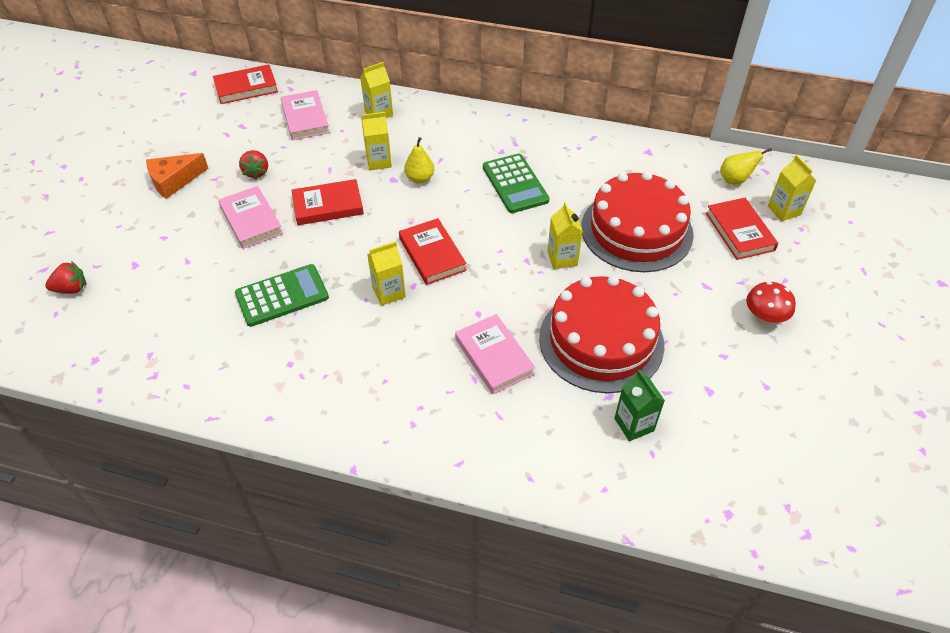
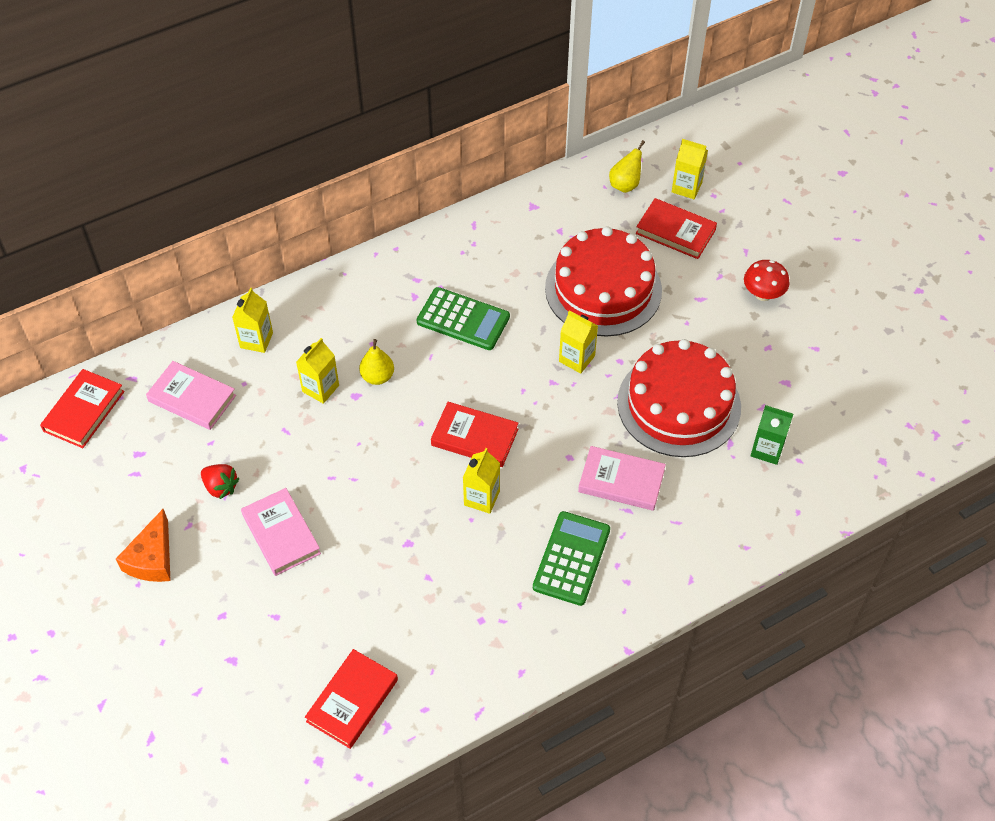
camera: 45 degrees left, 5 degrees up
(71, 289) = (206, 729): red strawberry -> none
(251, 220) = (281, 534): pink book -> pink book turned 45 degrees clockwise
(282, 296) = (400, 574): green calculator -> green calculator (571, 558)
(328, 206) = (331, 465): red book -> red book (352, 701)

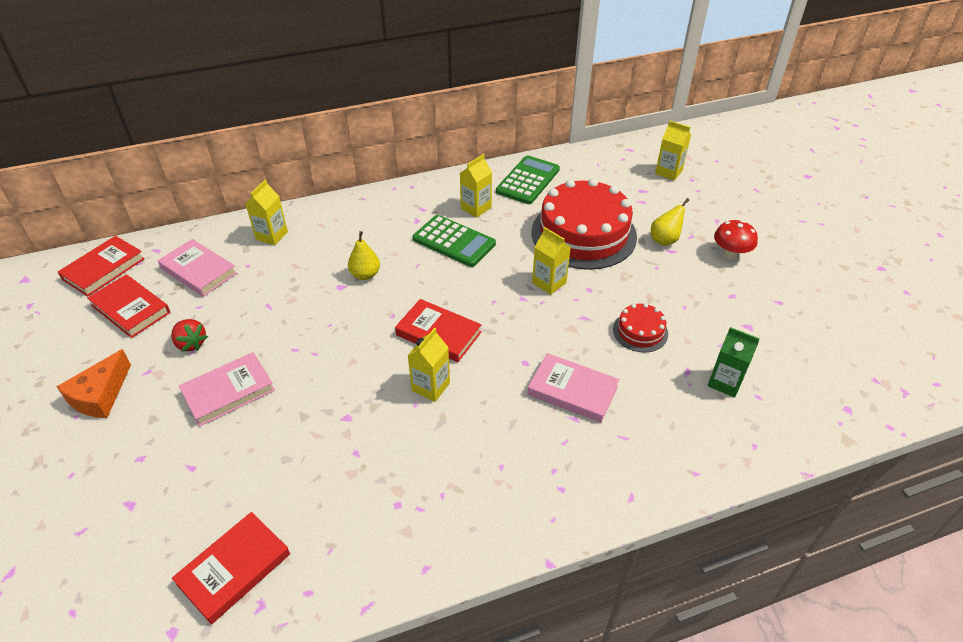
camera: 10 degrees right, 10 degrees down
(281, 534) = (228, 391): pink book -> pink book turned 75 degrees clockwise
(320, 388) = (312, 277): yellow carton -> yellow carton (476, 208)
(571, 558) = (507, 456): green calculator -> green calculator (528, 180)
(625, 185) = (616, 165): yellow pear -> yellow pear (665, 240)
(675, 231) = (655, 200): red book -> red book (131, 309)
(679, 404) = (640, 331): red cake -> red cake, size x0.46

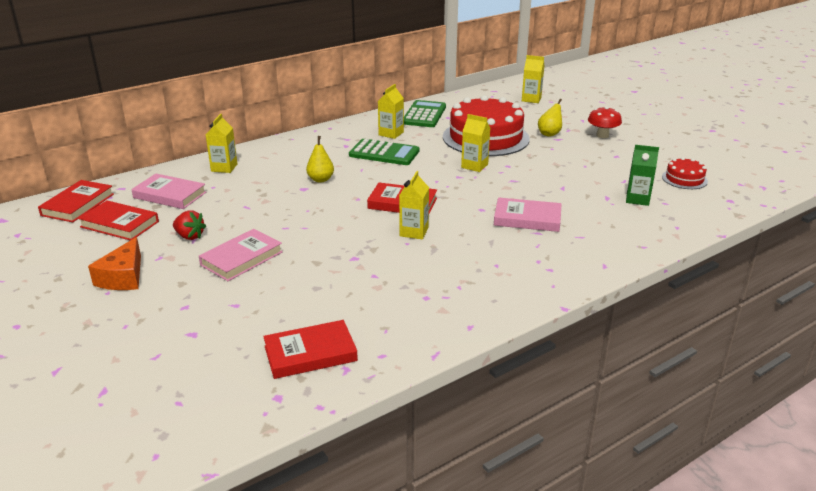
camera: 15 degrees left, 15 degrees down
(234, 569) = (310, 354): red book -> red book turned 45 degrees clockwise
(640, 331) = (560, 182): red cake -> red cake (684, 179)

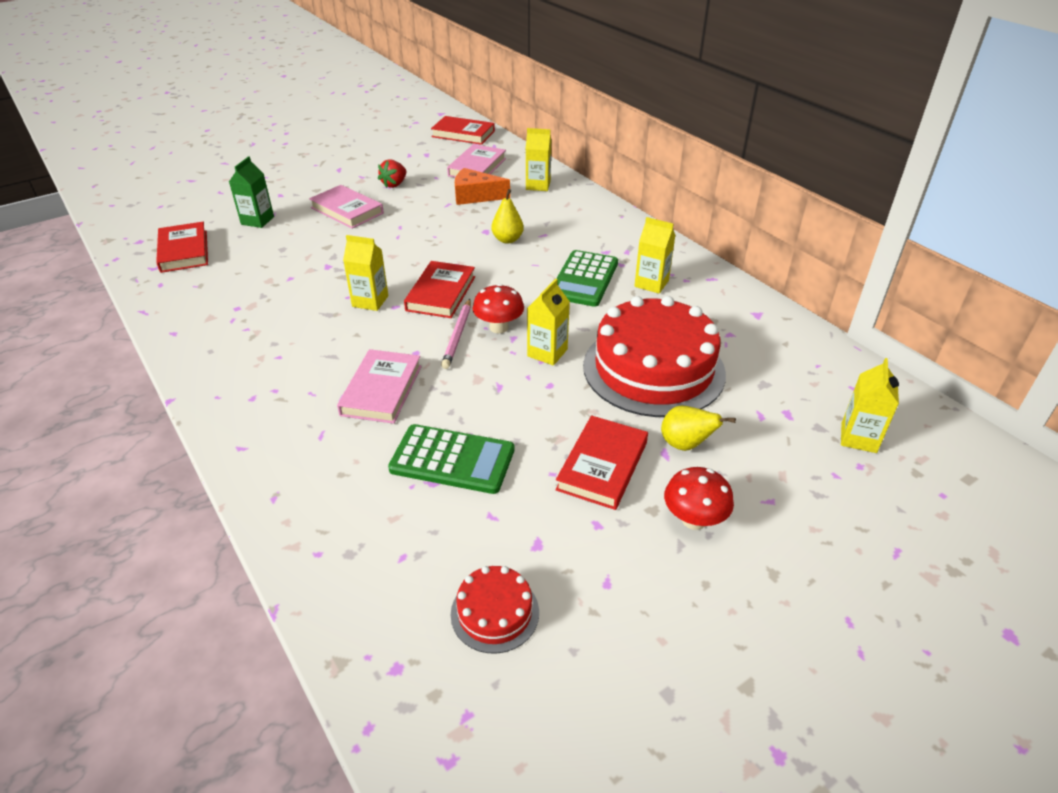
camera: 90 degrees right, 10 degrees up
(120, 224) = (424, 154): red book -> red book (602, 466)
(123, 277) = (335, 167): orange cheese -> orange cheese (475, 196)
(424, 115) = (732, 312): green calculator -> green calculator (452, 459)
(447, 181) = (499, 327): none -> red mushroom
(459, 195) = (457, 336): none -> pink pencil
(637, 199) = (421, 521): green carton -> green carton (257, 220)

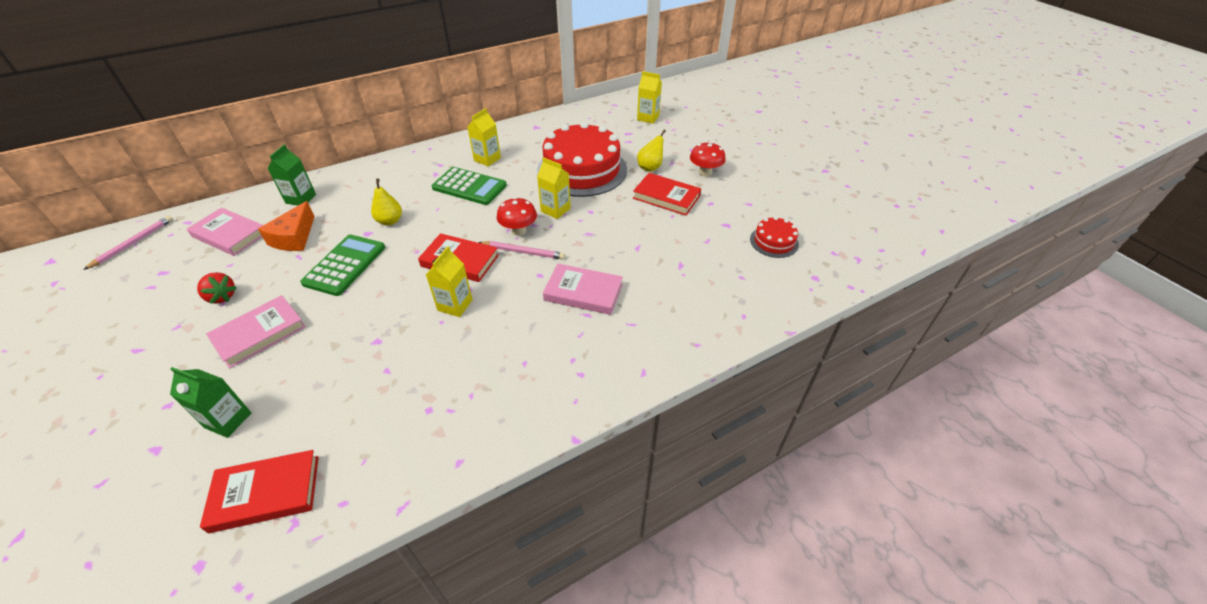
camera: 85 degrees left, 5 degrees up
(452, 459) = (659, 256): green calculator -> green calculator (344, 265)
(463, 134) = (133, 243): red book -> pink pencil
(538, 185) = (301, 199): yellow carton -> green carton

